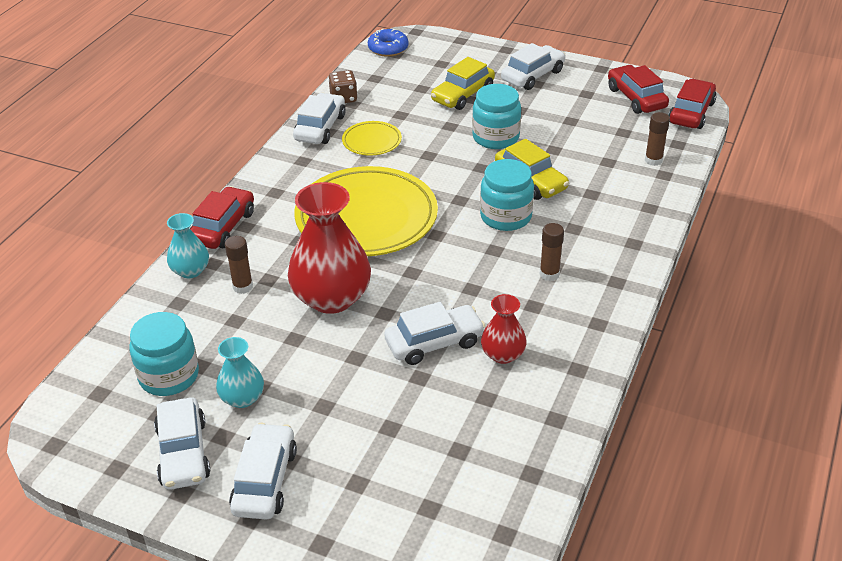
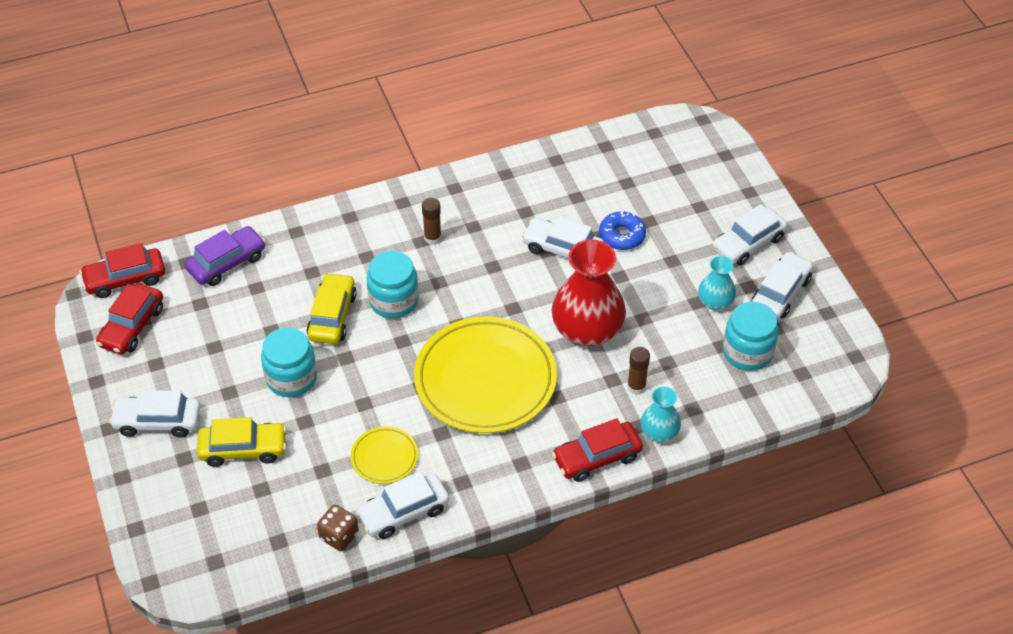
camera: 135 degrees left, 10 degrees up
(388, 48) = (210, 577): blue donut -> blue donut (622, 236)
(503, 354) = (534, 212): red vase -> none
(653, 160) = (227, 263): brown glue stick -> purple car

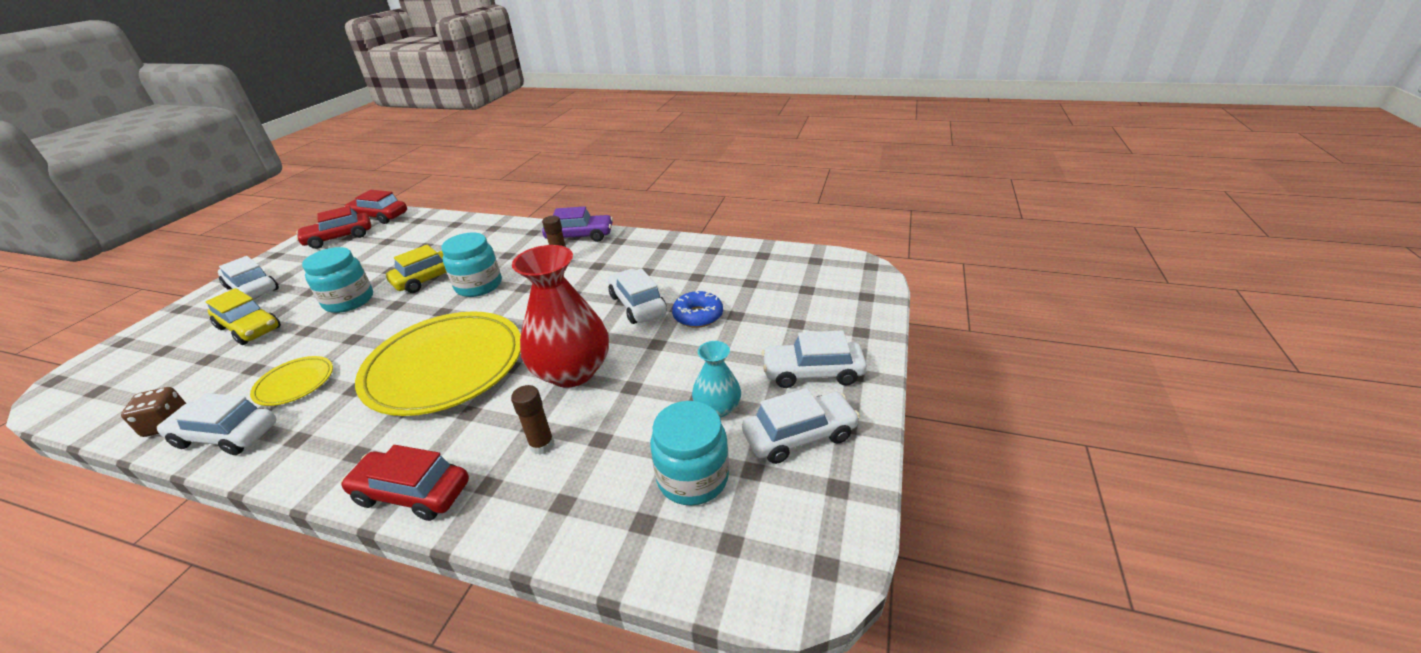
camera: 40 degrees right, 15 degrees down
(227, 263) = (434, 228): purple car -> purple car (580, 236)
(659, 432) = (498, 506): turquoise vase -> none

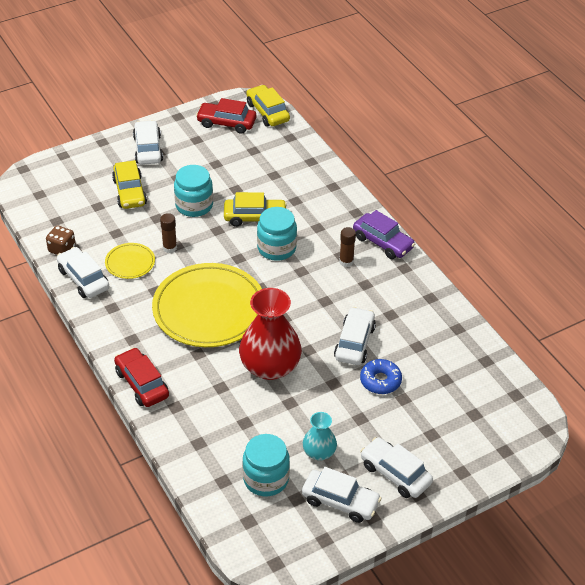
camera: 40 degrees right, 10 degrees up
(379, 216) = (267, 112): red car -> yellow car
(542, 445) = (215, 403): brown glue stick -> brown glue stick (170, 248)

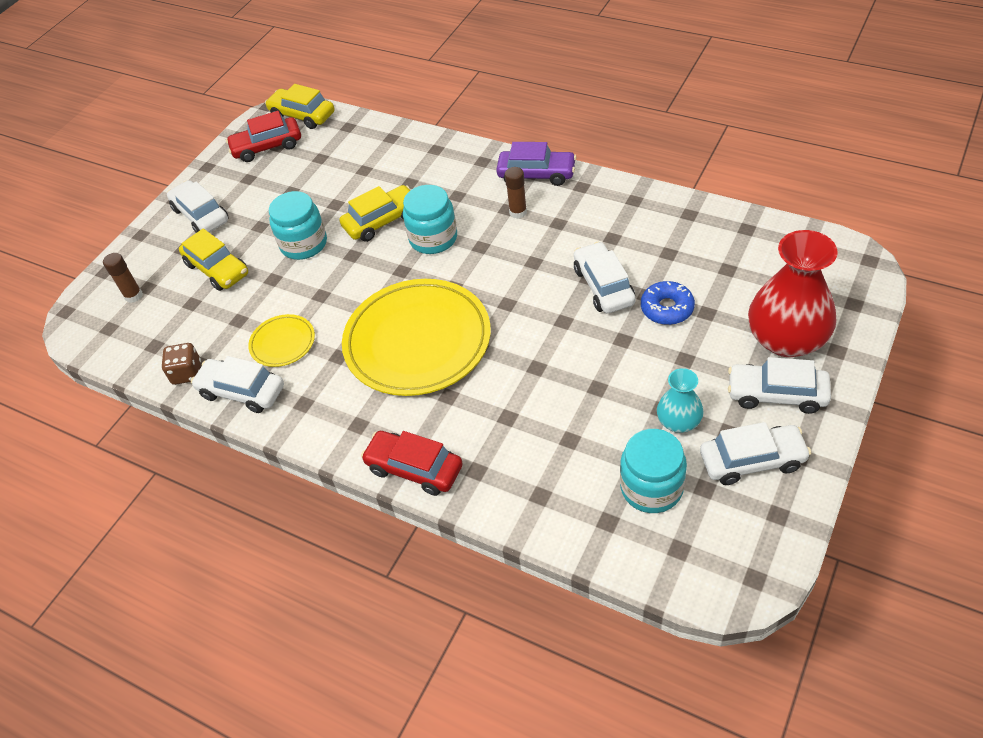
camera: 25 degrees left, 5 degrees up
(170, 248) = (315, 302): brown glue stick -> brown glue stick (133, 296)
(270, 366) = (540, 362): red vase -> red vase (786, 339)

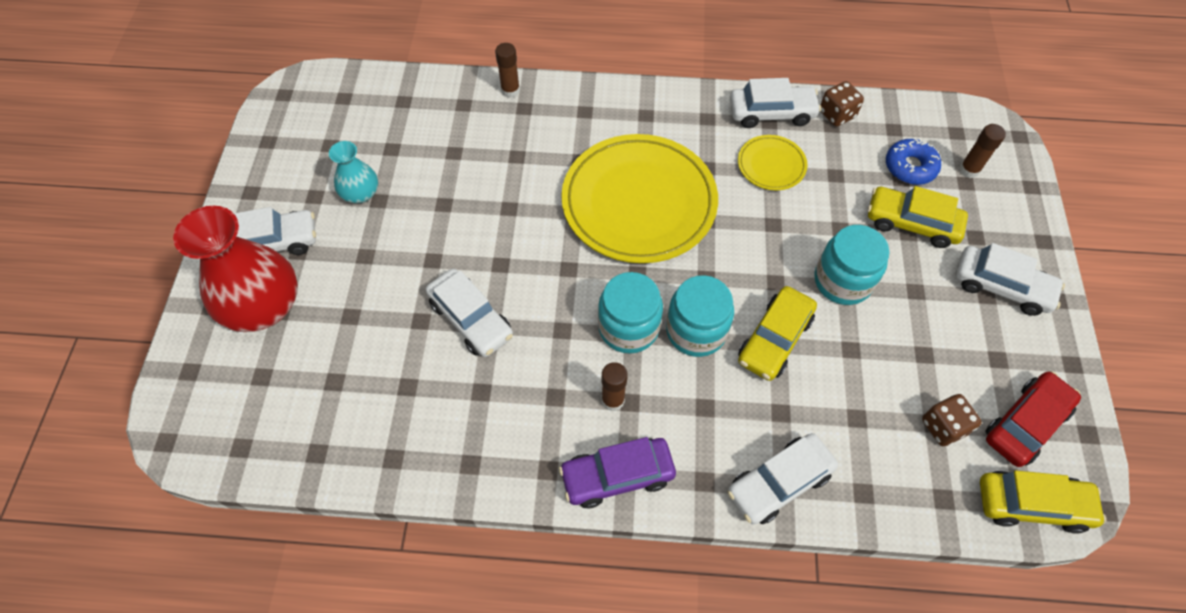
camera: 150 degrees right, 10 degrees up
(316, 155) = (943, 426): none -> brown dice
(414, 469) = (576, 95): red car -> none
(481, 497) = (510, 90): none -> brown glue stick
(651, 488) = (373, 134): turquoise jar -> turquoise jar (628, 327)
(667, 308) = (394, 309): blue donut -> blue donut (910, 167)
(752, 460) = (291, 177): white car -> white car (779, 483)

